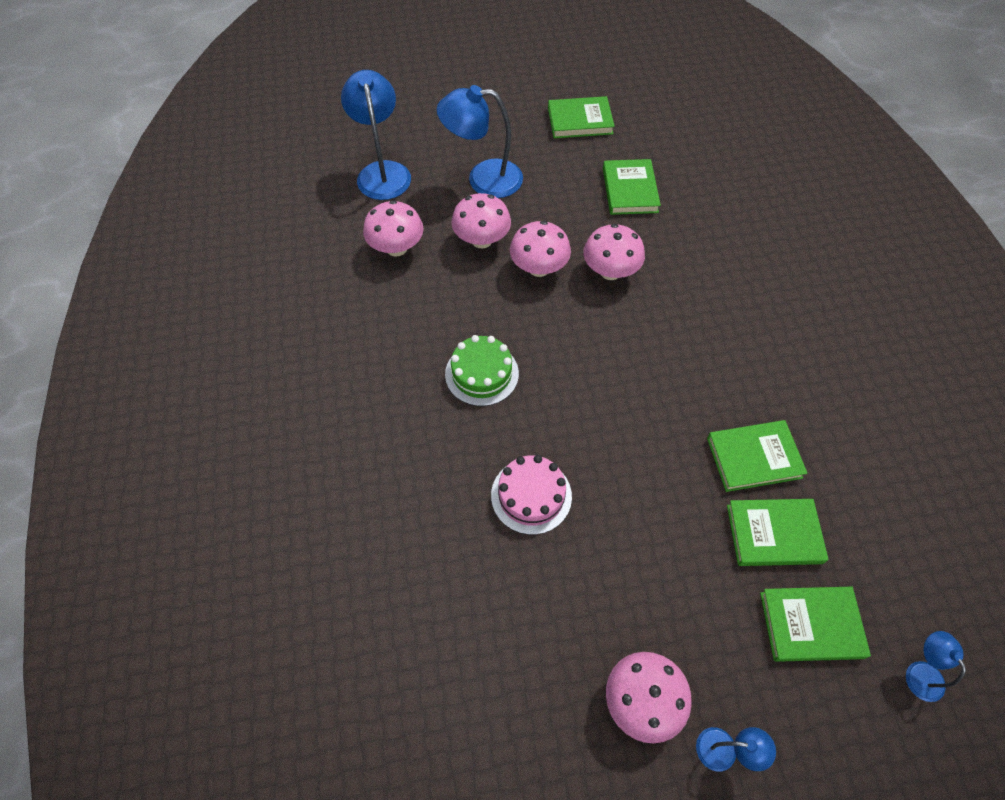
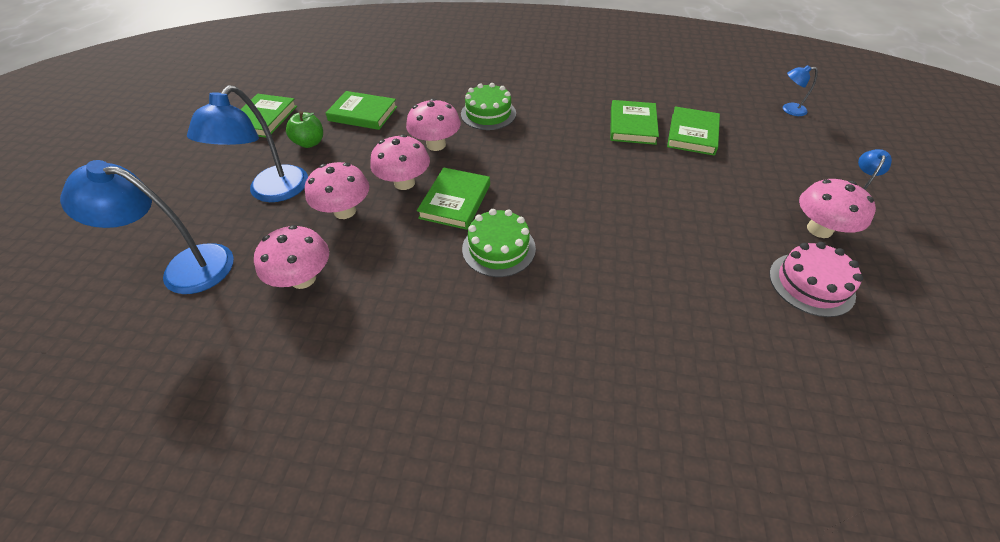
camera: 70 degrees left, 10 degrees down
(531, 496) = (636, 246): pink cake -> pink cake (811, 284)
(562, 171) = (310, 143): none -> green apple
(692, 299) = (488, 114): none -> green cake
(811, 625) = (759, 138): green book -> green book (455, 201)

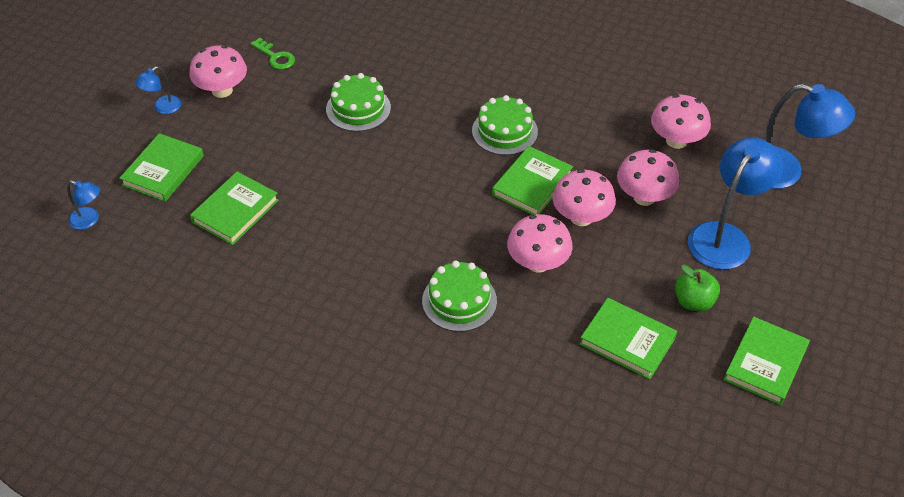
camera: 165 degrees left, 0 degrees up
(632, 125) = (292, 239): green book -> green book (163, 170)
(665, 240) = (358, 108): none -> green cake
(811, 284) = (275, 57): pink cake -> green key

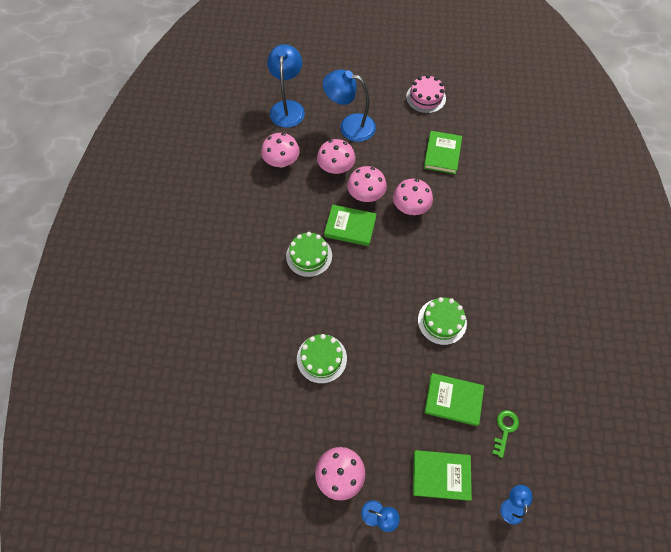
camera: 110 degrees left, 15 degrees up
(275, 57) = (286, 449): green key -> green key (505, 429)
(459, 301) = (457, 238): green cake -> green cake (442, 321)
(694, 301) = (402, 131): green apple -> none
(765, 363) = (425, 97): green book -> pink cake

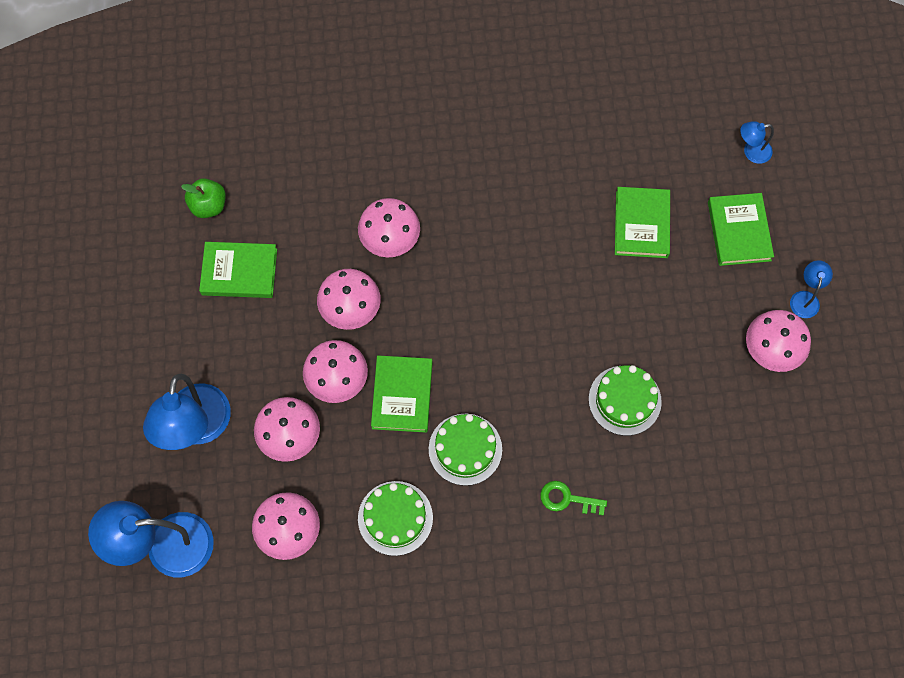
camera: 100 degrees left, 5 degrees up
(425, 97) = (118, 309): pink cake -> none
(442, 321) = (534, 247): green cake -> green cake (395, 518)
(455, 235) = (390, 240): none -> pink mushroom
(487, 143) = (208, 206): none -> green apple
(505, 429) = (664, 162): green key -> green key (567, 499)

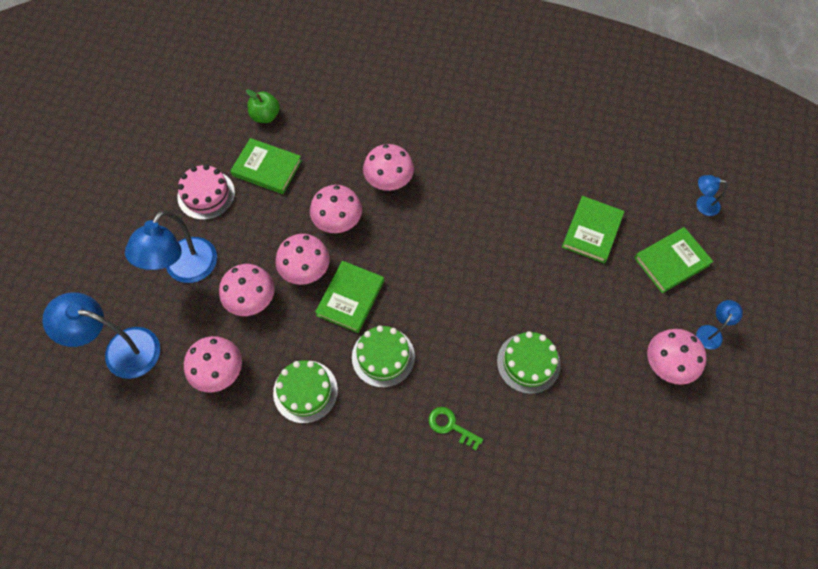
camera: 20 degrees right, 5 degrees down
(180, 329) = (206, 195): none -> pink cake
(739, 231) = (671, 261): green book -> green book turned 45 degrees clockwise

